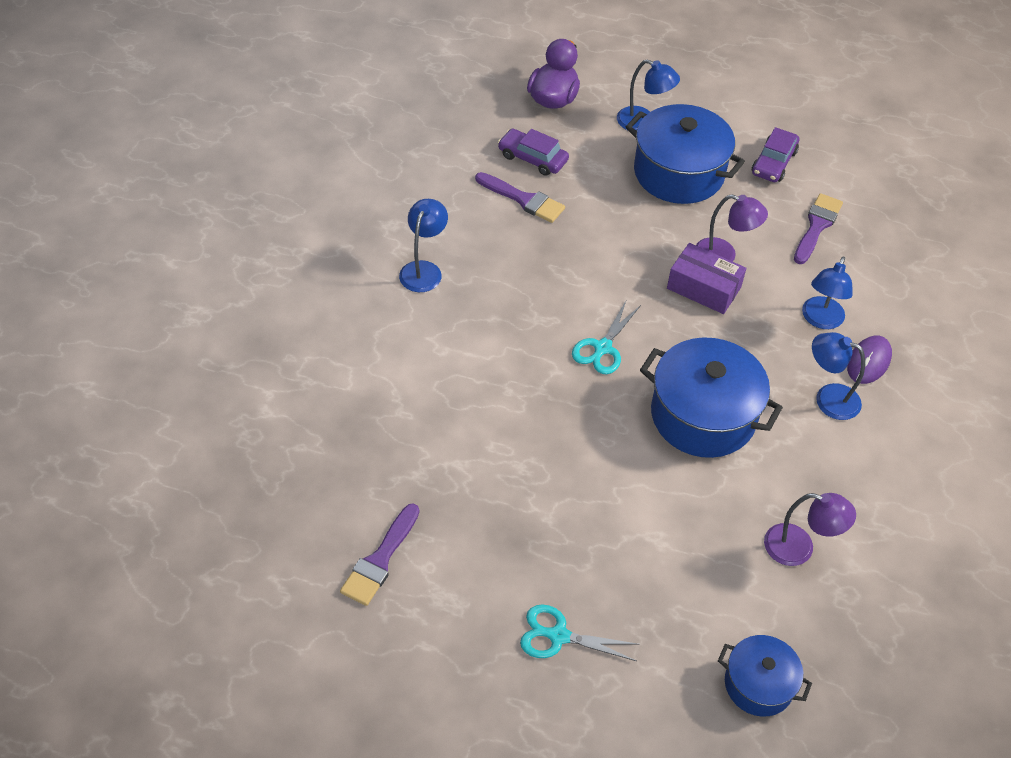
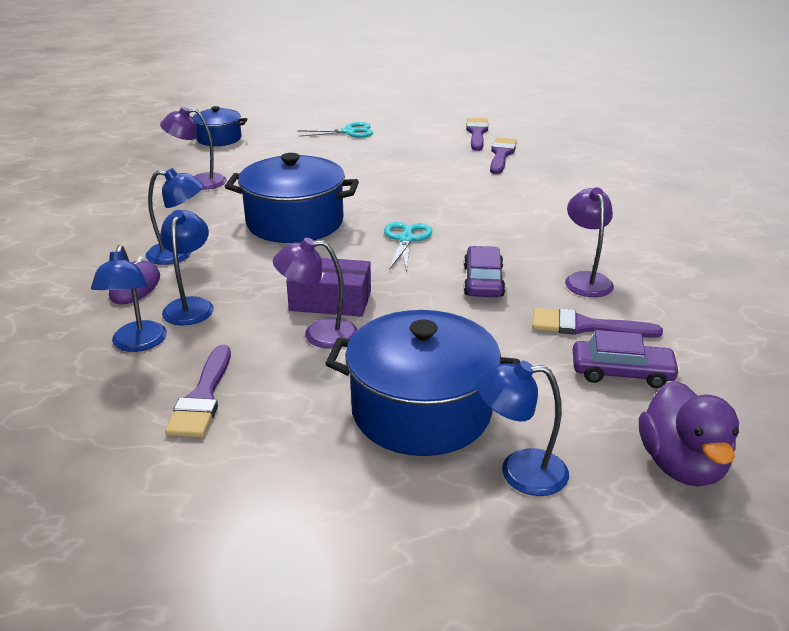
camera: 160 degrees right, 20 degrees down
(393, 483) = (501, 155): none -> purple brush
(423, 270) = (614, 249): blue lamp -> blue lamp (137, 344)
(482, 243) = (585, 279): none -> purple lamp
(773, 162) = (284, 470): purple car -> purple car (483, 281)

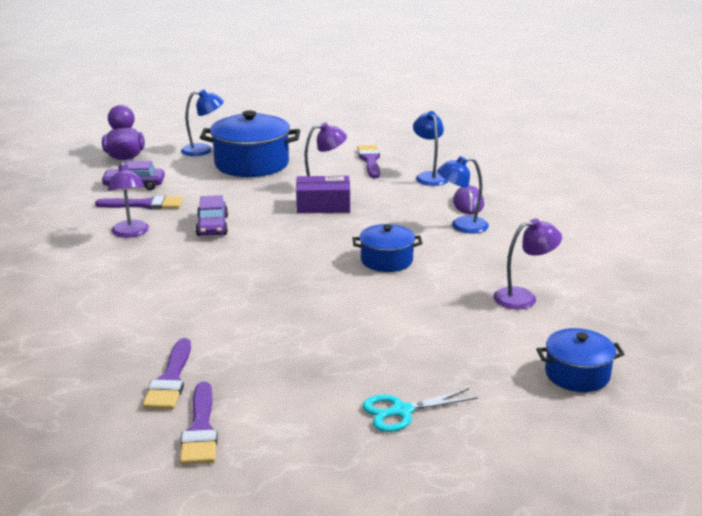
camera: 170 degrees right, 5 degrees down
(191, 305) = (417, 196): blue lamp -> none
(295, 222) = (386, 260): blue pot -> blue pot, size x0.57
(406, 239) = (278, 253): turquoise scissors -> none

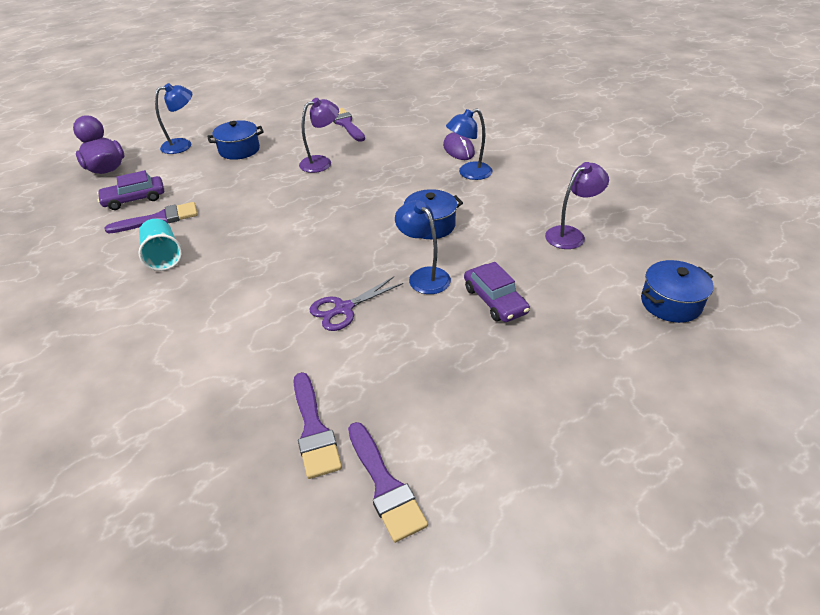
camera: 20 degrees left, 15 degrees up
(131, 233) = (163, 256): purple lamp -> turquoise cup
(212, 226) = (243, 227): purple car -> purple car (495, 300)
(251, 164) = (239, 150): blue pot -> blue pot, size x0.57
(256, 305) = (343, 309): none -> purple scissors
(323, 205) = (335, 180): purple box -> none
(401, 411) = (559, 394): turquoise scissors -> none
(429, 176) = (408, 129): blue lamp -> blue lamp (424, 276)

